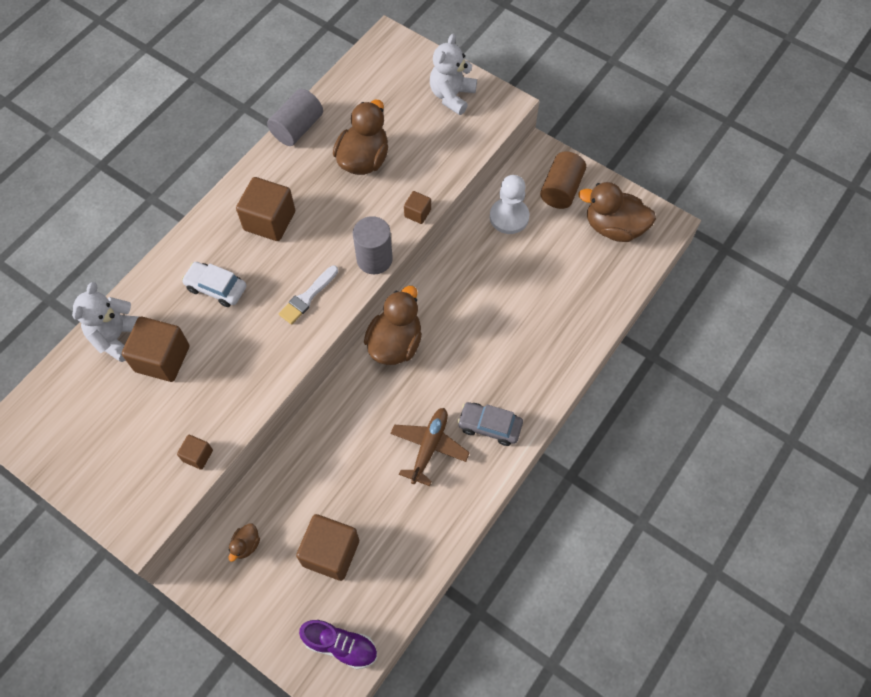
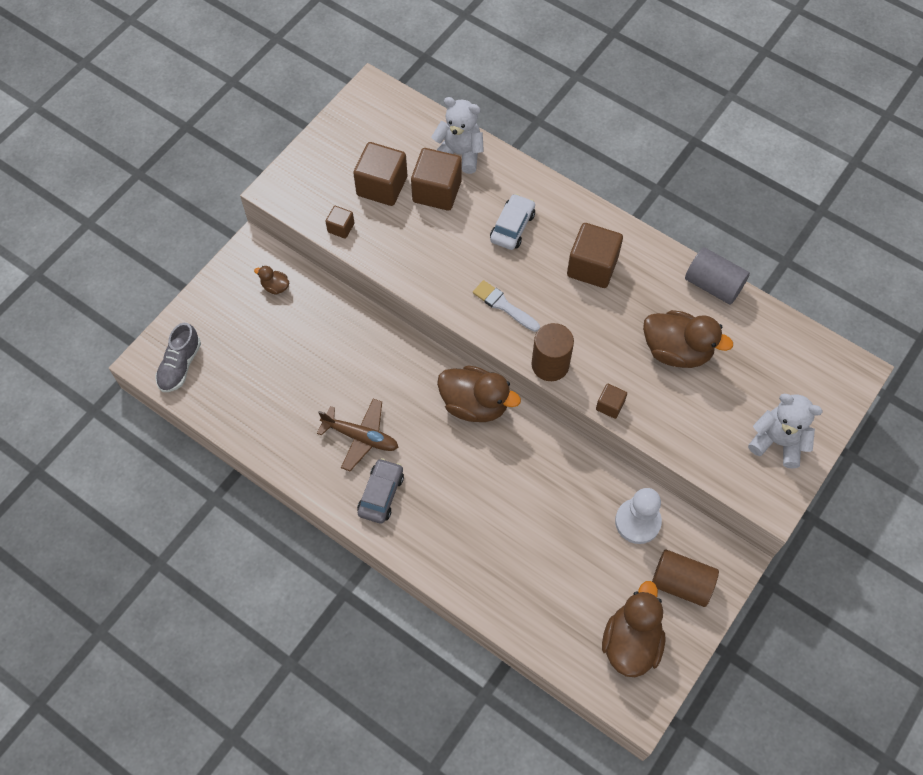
camera: 90 degrees right, 0 degrees up
(331, 552) = (263, 354): brown cube -> brown cube (382, 186)
(340, 645) = (180, 365): purple shoe -> grey shoe
(374, 259) = (550, 364): grey cylinder -> brown cylinder

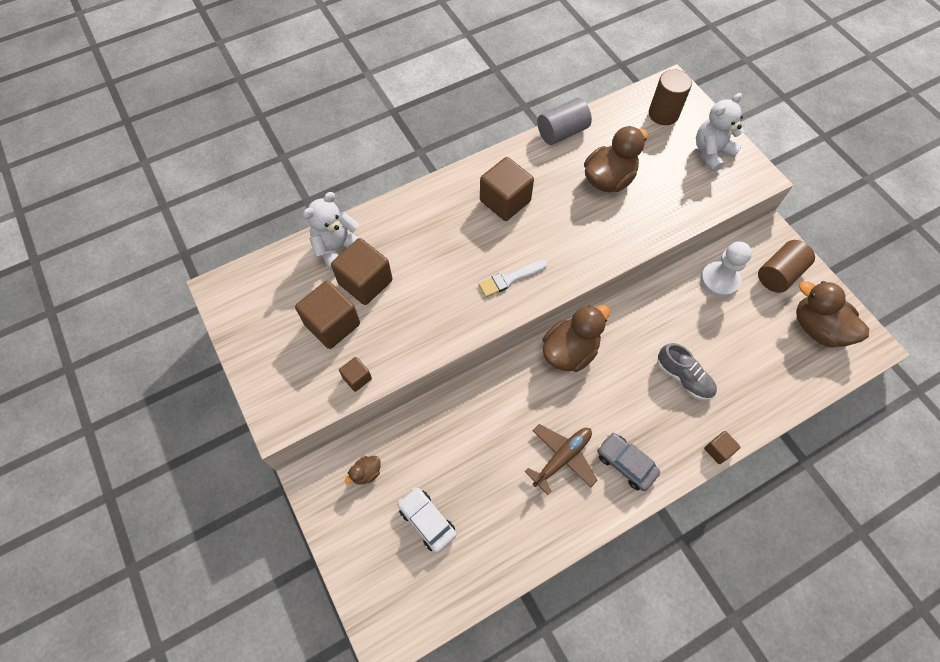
camera: 65 degrees left, 0 degrees up
(180, 365) = (407, 605): grey shoe -> grey shoe (683, 377)
(512, 227) = (436, 240): white car -> white car (427, 521)
(550, 364) = (582, 269): brown cylinder -> brown cylinder (663, 114)
(610, 405) = (638, 244): brown cube -> brown cube (718, 450)

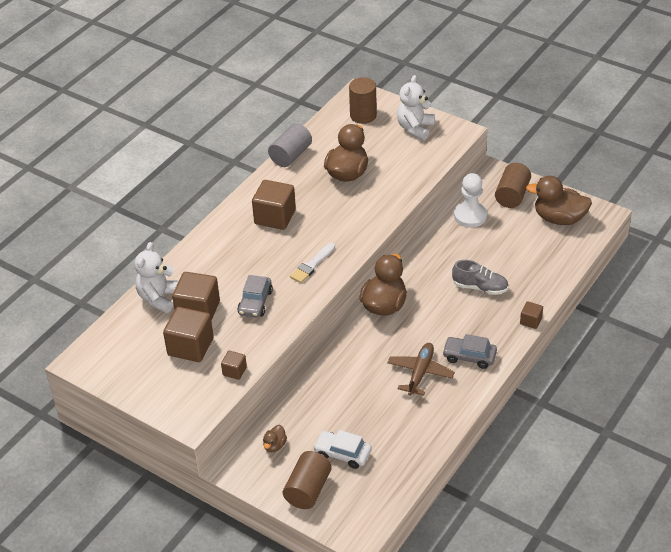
camera: 25 degrees left, 20 degrees down
(367, 549) = (308, 490): none -> brown cylinder
(426, 299) = (255, 302): none -> grey car

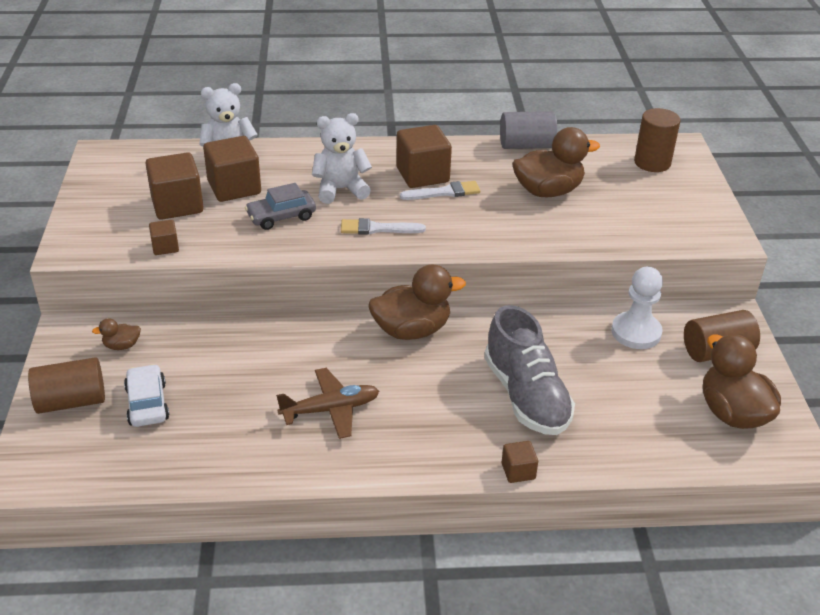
camera: 50 degrees right, 5 degrees down
(303, 217) = (444, 192): none -> white brush
(415, 128) = (685, 205): white teddy bear -> white teddy bear (340, 189)
(469, 356) = (398, 441): grey car -> none
(480, 287) = (526, 396): grey shoe -> grey shoe, size x1.61

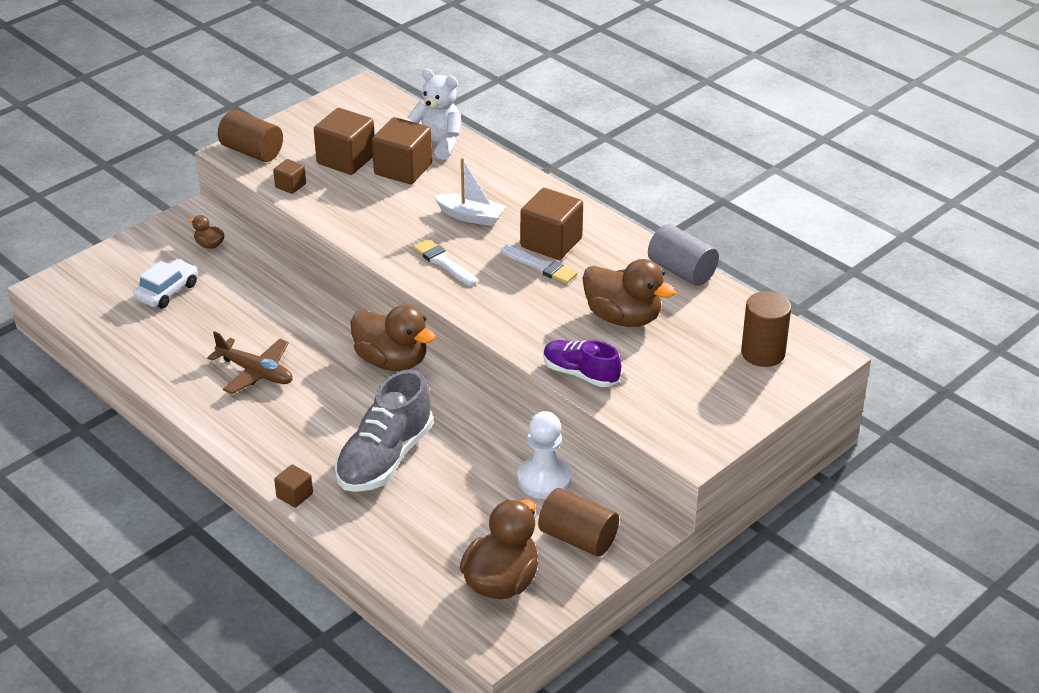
camera: 50 degrees right, 0 degrees up
(71, 401) = (133, 260): brown cylinder -> brown cylinder (252, 151)
(281, 217) = (396, 211): grey car -> none
(340, 189) = (471, 216): white teddy bear -> white boat
(590, 239) = (580, 374): none -> purple shoe

